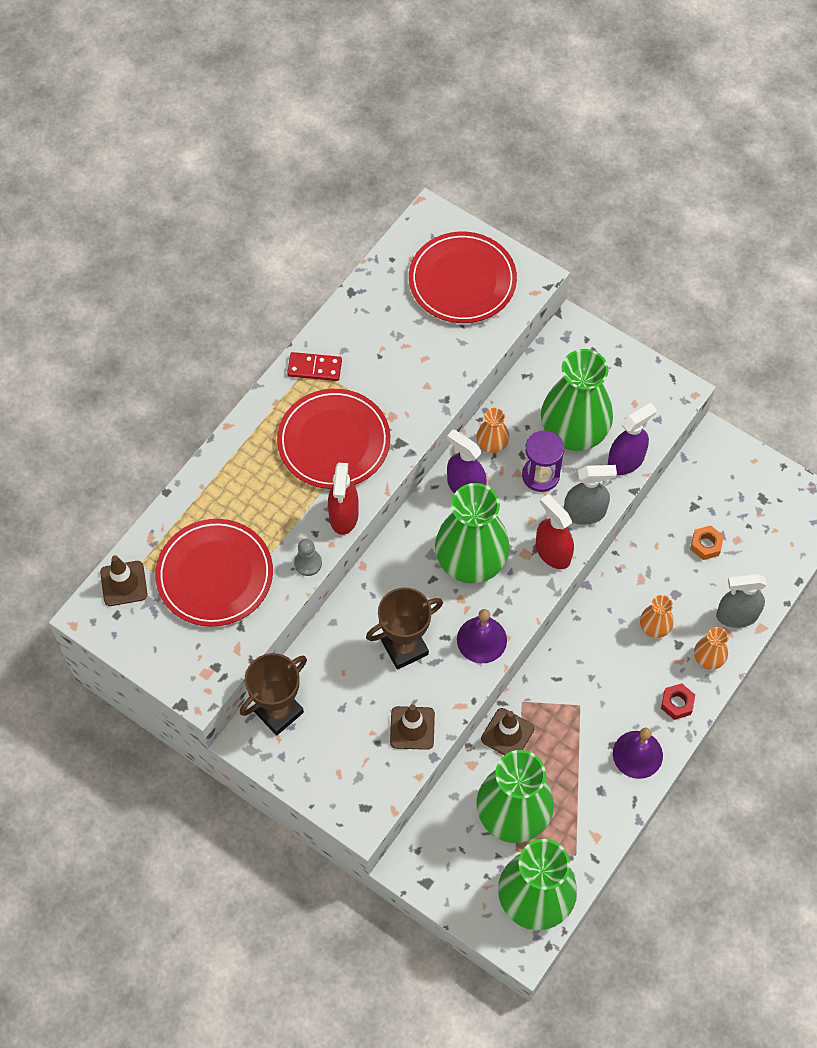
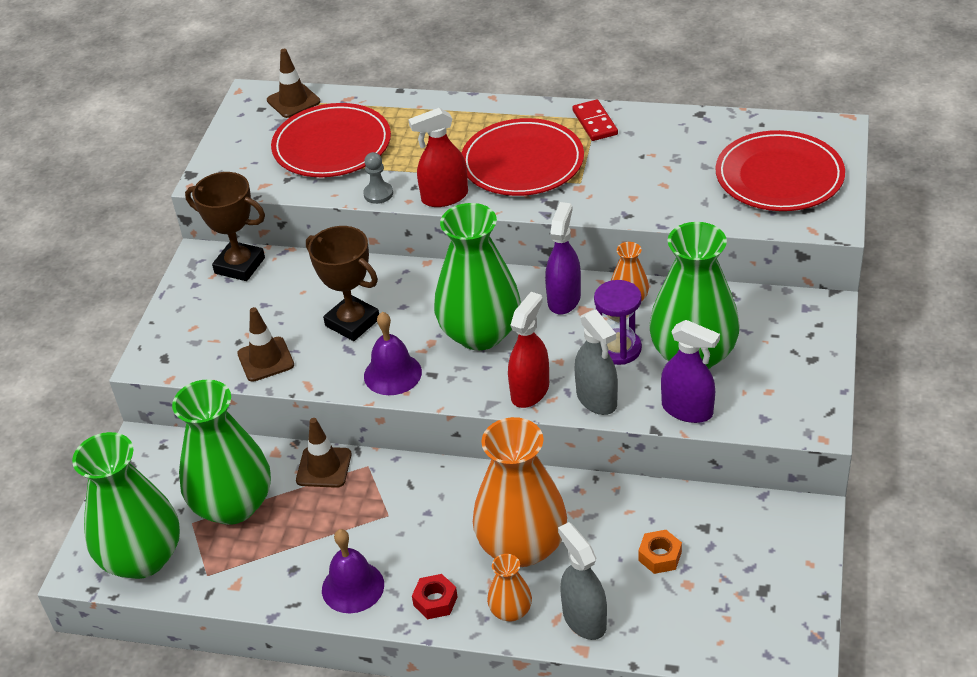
camera: 70 degrees right, 20 degrees down
(654, 627) = (522, 546): orange vase -> orange vase, size x2.18

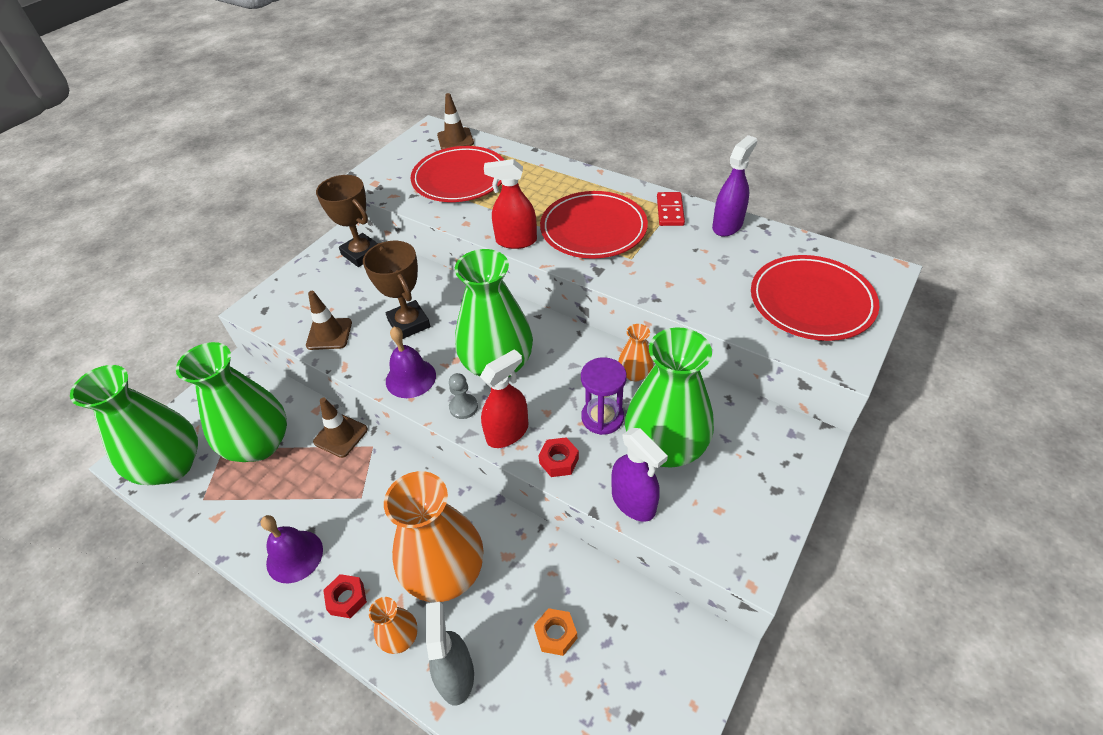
camera: 20 degrees right, 5 degrees up
(378, 194) = (468, 224): grey pawn -> grey pawn (463, 407)
(564, 299) = (581, 355): purple spray bottle -> purple spray bottle (727, 225)
(596, 399) = (559, 461): grey spray bottle -> red nut

